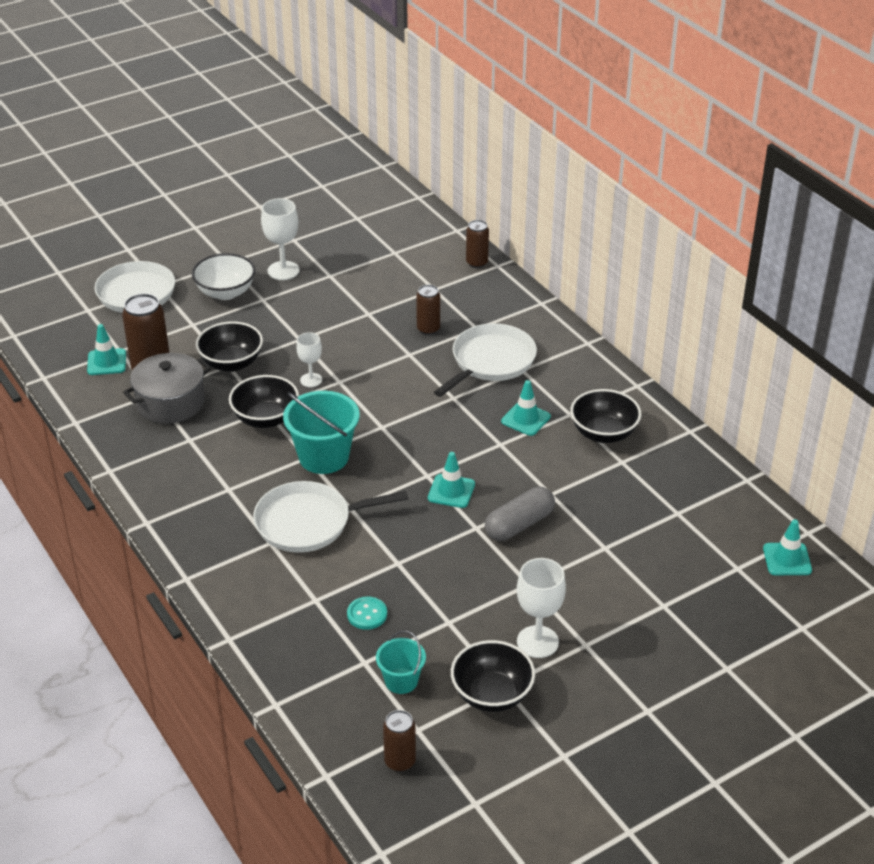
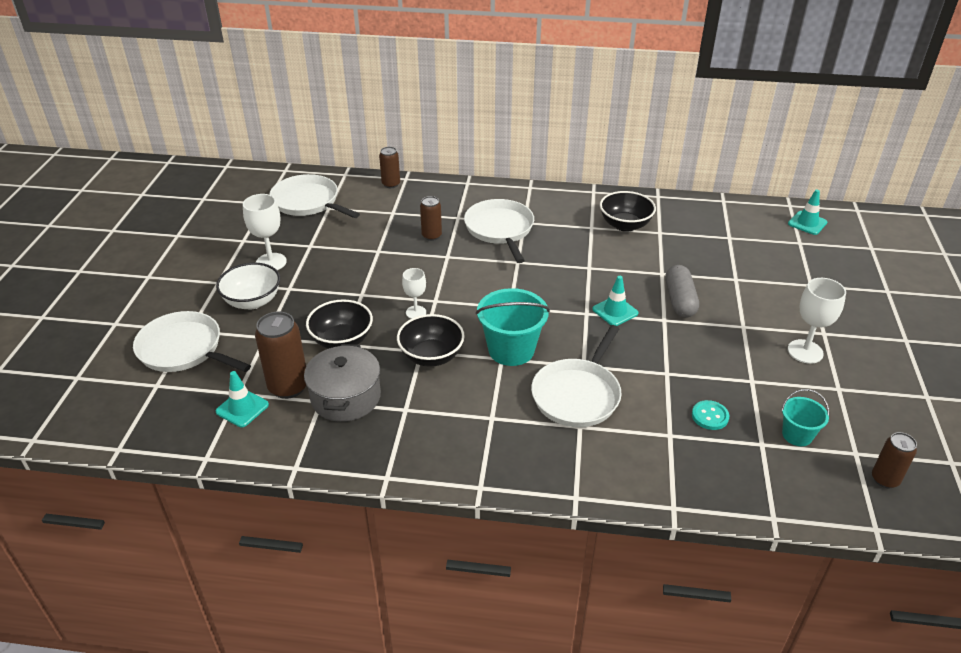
camera: 50 degrees left, 0 degrees up
(388, 237) = (308, 202): none -> white pan
(492, 694) = (843, 398): black bowl -> none
(526, 419) = (576, 245): turquoise traffic cone -> none

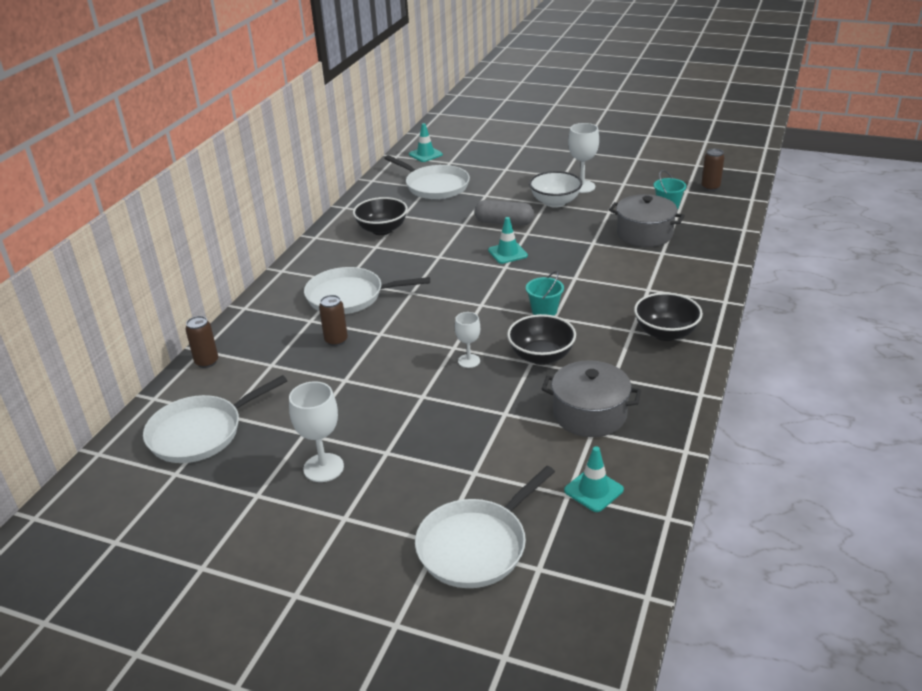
camera: 75 degrees left, 5 degrees down
(252, 301) = (400, 484): white bowl -> white bowl (555, 202)
(288, 387) = (565, 454): brown can -> none
(342, 341) = (499, 413): black bowl -> black bowl (665, 333)
(511, 350) = (544, 311): turquoise bucket -> turquoise bucket, size x0.57
(577, 395) = (610, 285): white pan -> white pan (435, 186)
(710, 416) = (644, 234): turquoise button -> grey pot

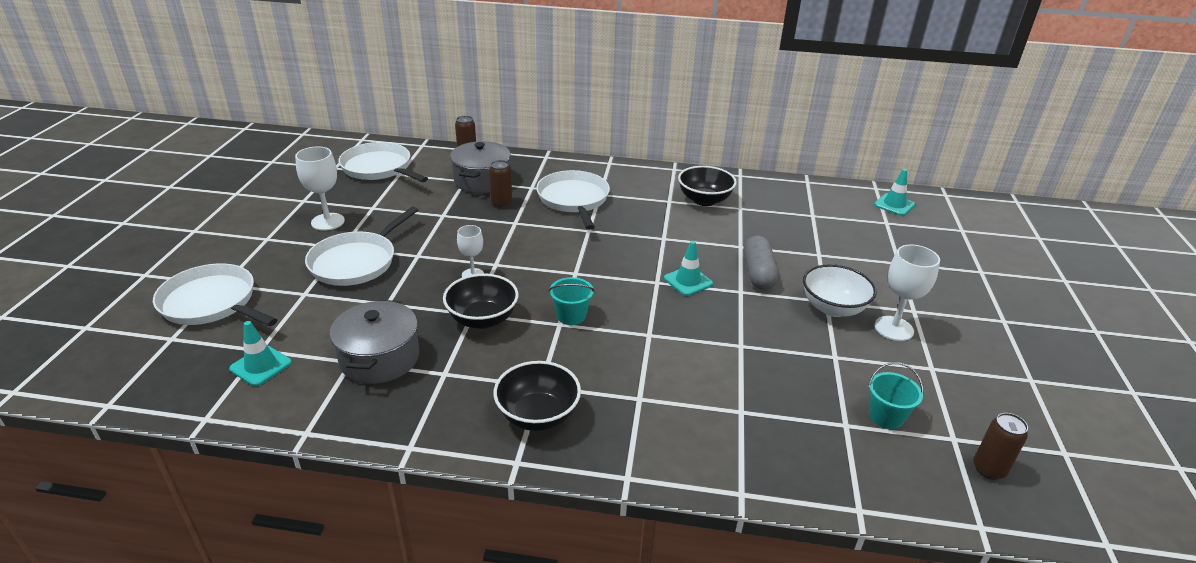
camera: 75 degrees right, 0 degrees up
(435, 186) = (819, 219): white pan -> white pan (356, 262)
(644, 234) = (787, 392): grey pot -> grey pot (482, 180)

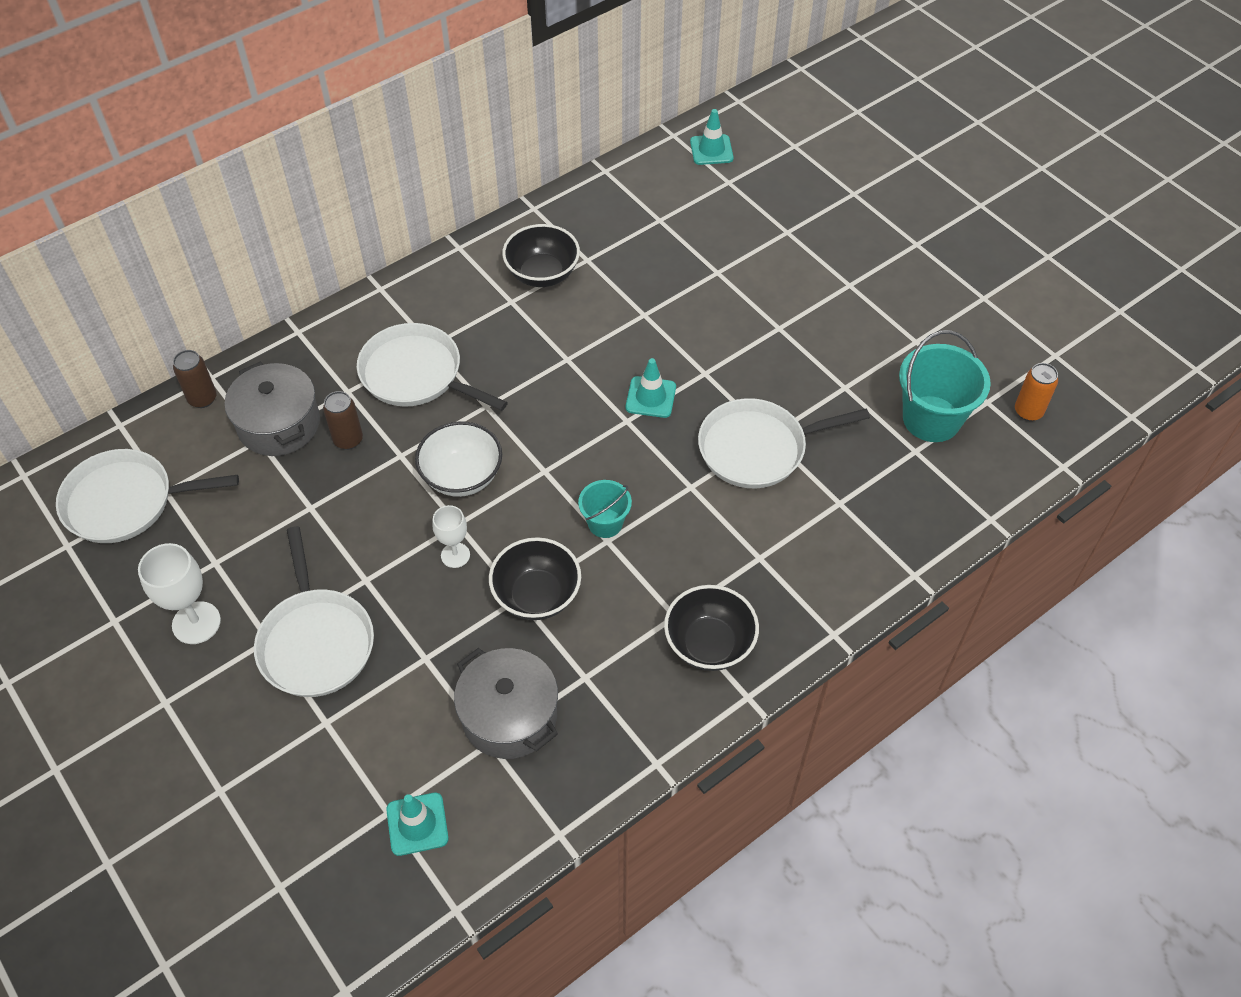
camera: 45 degrees left, 20 degrees up
(212, 303) = (248, 818): white pan -> white pan (757, 448)
(758, 273) = (695, 338): grey capsule -> none
(833, 308) = (792, 332): white bowl -> white bowl (462, 476)
(886, 416) = (931, 419): turquoise bucket -> turquoise bucket, size x1.75
(894, 328) = (854, 319): white goblet -> none
(988, 469) = (1028, 412): brown can -> orange can

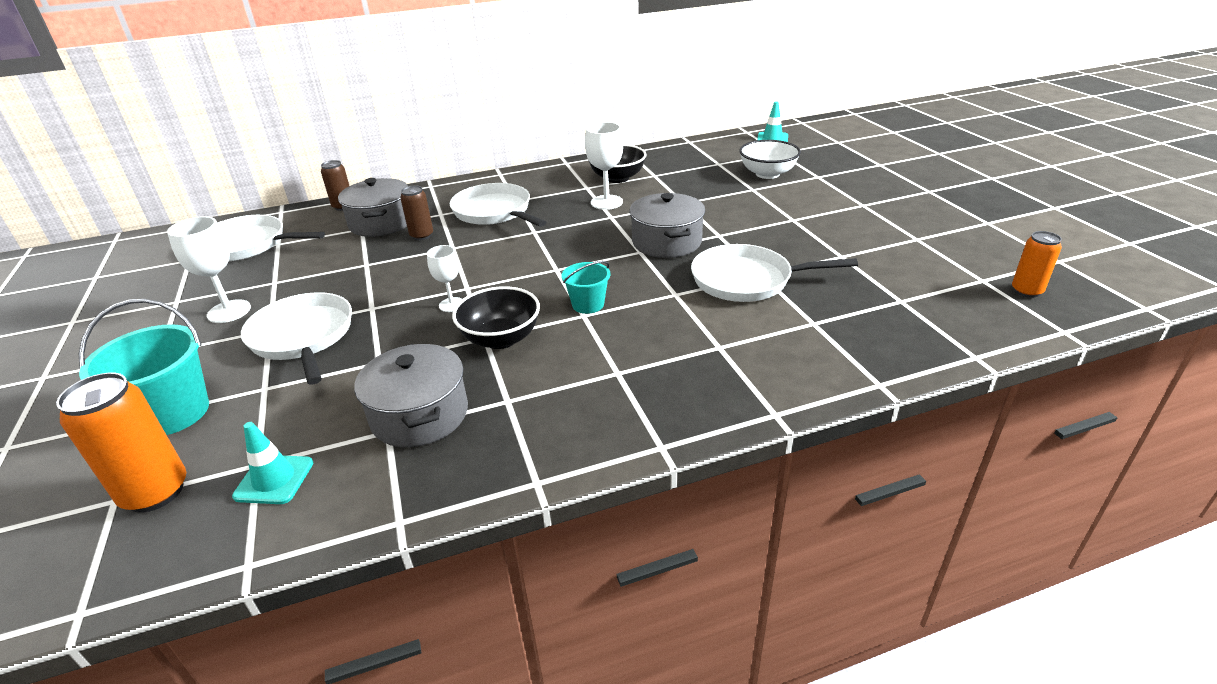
camera: 20 degrees right, 20 degrees down
(313, 868) = (155, 492): none -> orange can
(316, 642) = (303, 337): white pan -> white pan turned 150 degrees clockwise
(462, 476) = (490, 263): white bowl -> white bowl (767, 174)
(550, 330) = (606, 202): none -> white goblet
(650, 397) = (666, 242): turquoise traffic cone -> grey pot
(709, 644) = (641, 398): black bowl -> none
(931, 419) = (922, 283): turquoise bucket -> turquoise bucket (173, 413)

